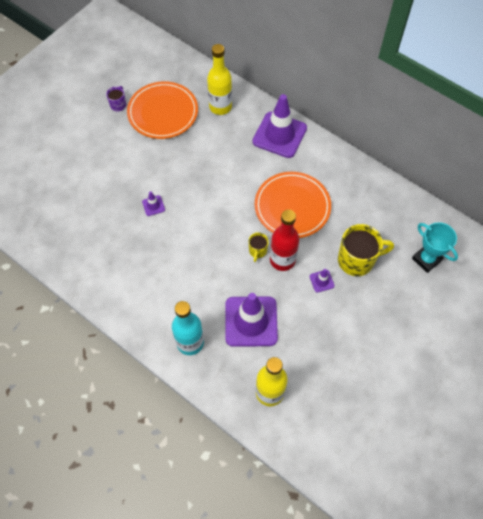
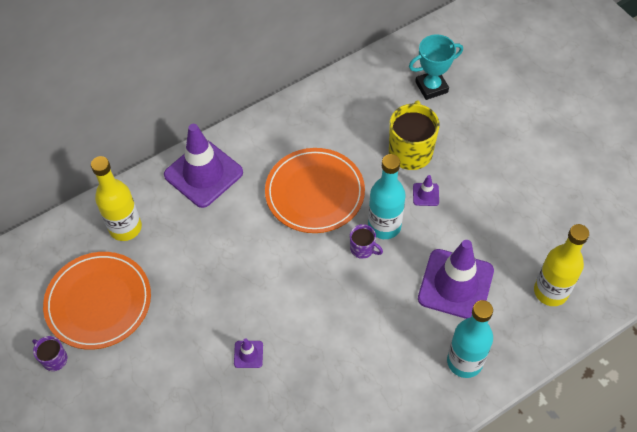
camera: 70 degrees left, 5 degrees down
(257, 251) = (363, 249): yellow mug -> purple mug
(282, 260) = (384, 226): red bottle -> turquoise bottle

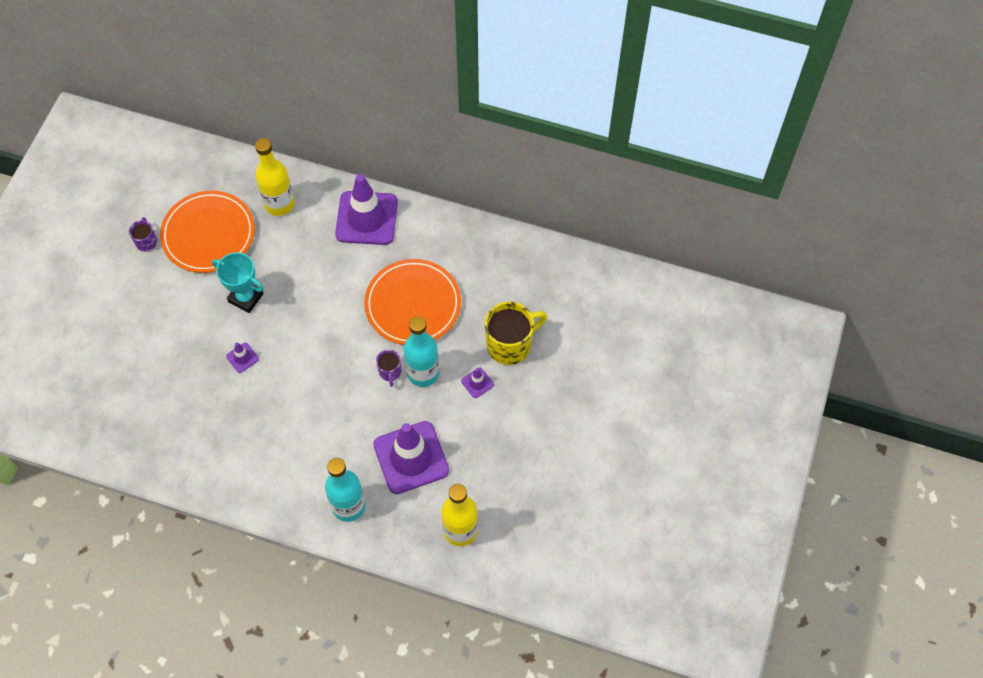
camera: 50 degrees right, 5 degrees up
(431, 87) = (589, 317): turquoise trophy -> turquoise trophy (246, 297)

